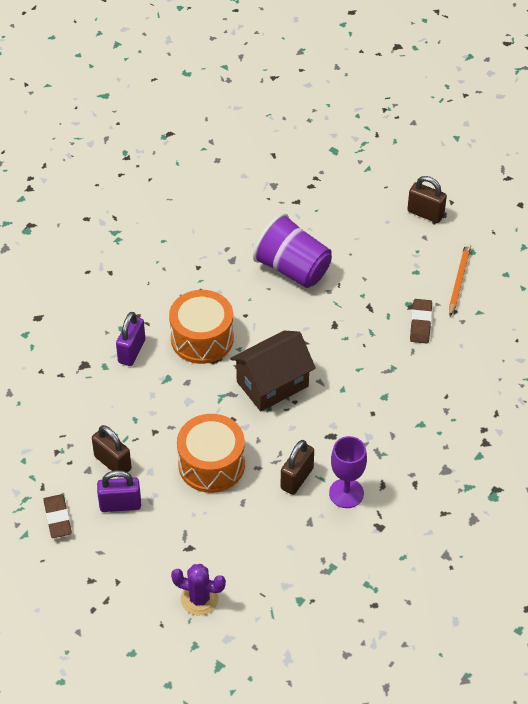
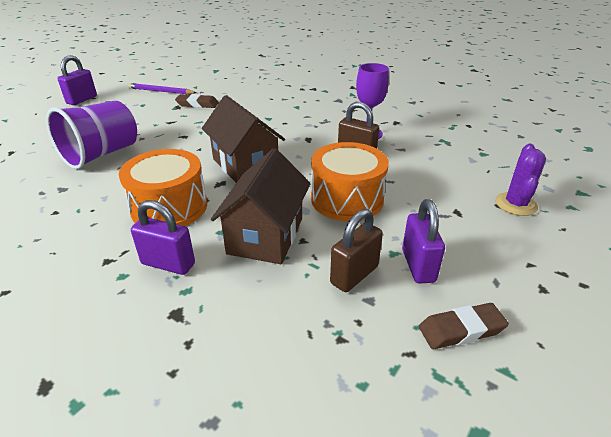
camera: 90 degrees left, 15 degrees down
(161, 407) = (266, 236): none -> brown house
(425, 213) = (82, 100): brown padlock -> purple padlock
(459, 280) = (161, 91): orange pencil -> purple pencil

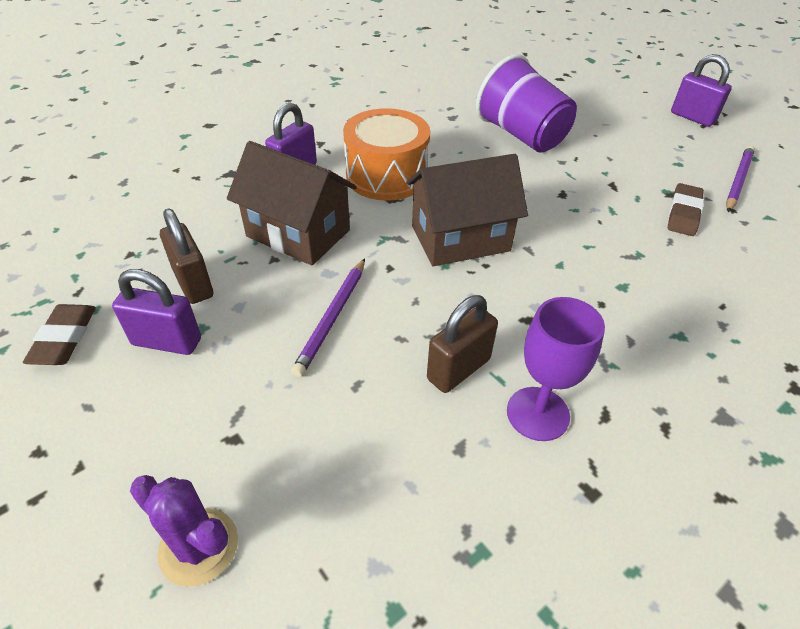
camera: 105 degrees right, 10 degrees up
(347, 199) = (332, 318): orange drum -> purple pencil

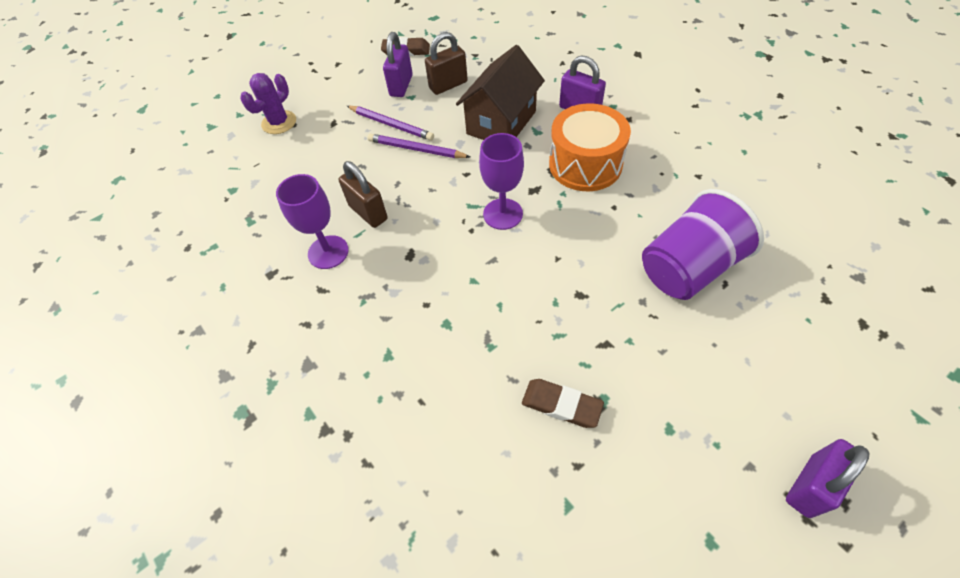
camera: 95 degrees right, 10 degrees up
(460, 238) = (503, 214): brown house -> purple goblet
(738, 181) = (643, 494): purple pencil -> purple pencil (391, 125)

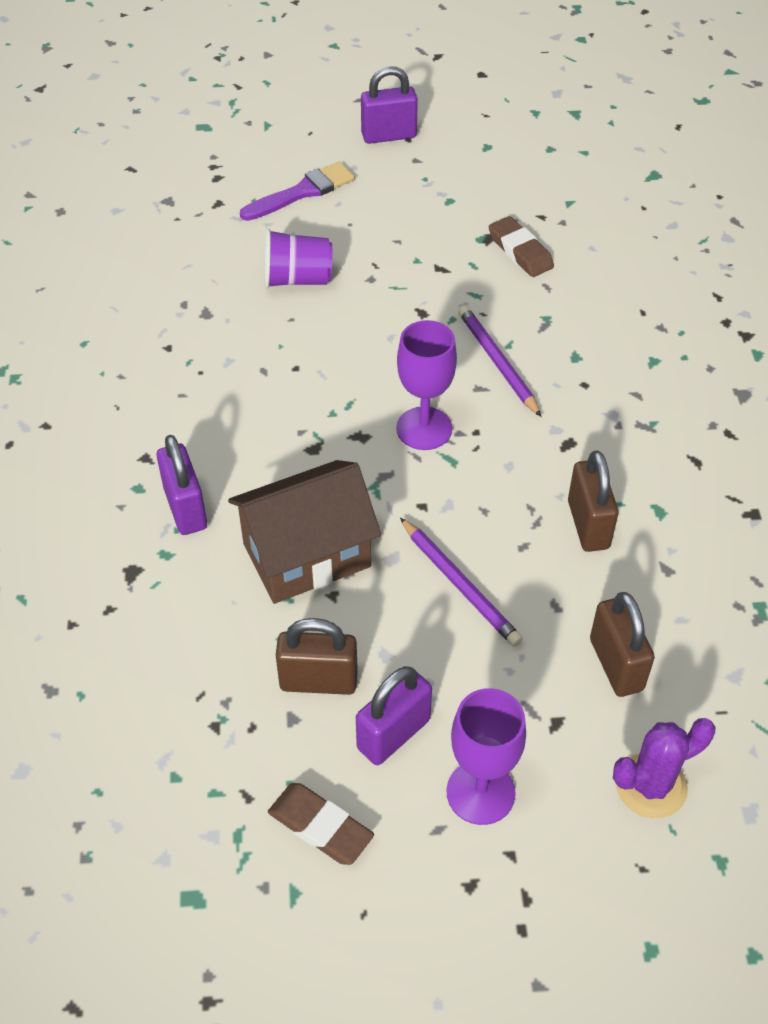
camera: 150 degrees left, 5 degrees down
(317, 157) = (616, 664): none -> brown padlock
(328, 252) = (667, 500): purple goblet -> purple goblet (480, 792)
(391, 125) = (466, 656): purple pencil -> purple pencil (497, 362)
(585, 164) = (269, 431): orange drum -> none
(688, 268) = (297, 279): purple cup -> purple cup, size x0.63
(786, 353) = (302, 192): none -> purple brush

